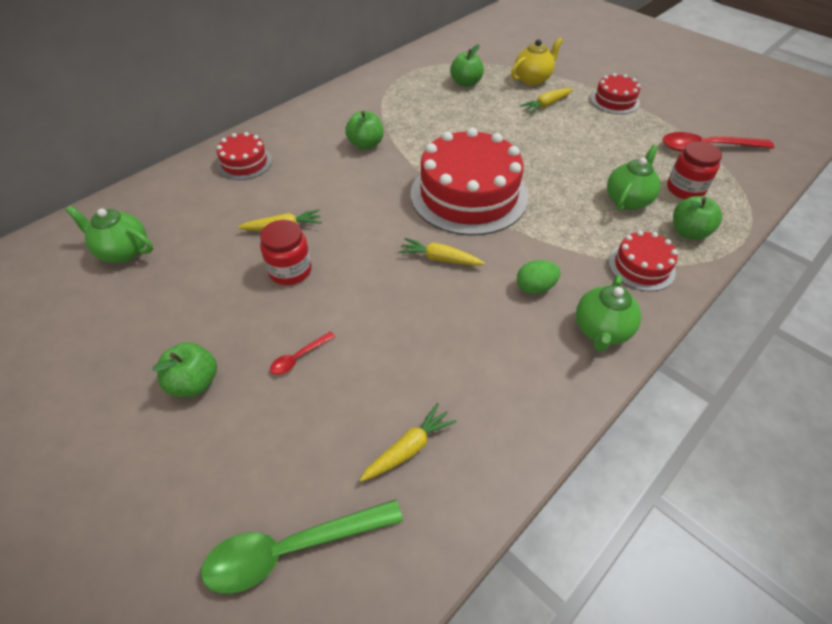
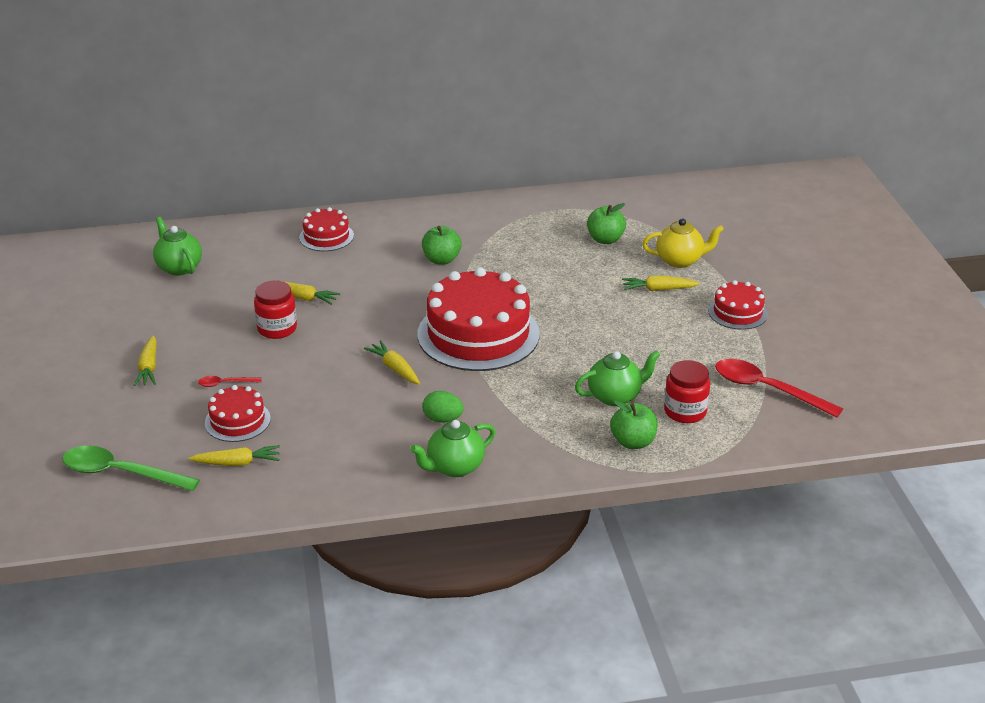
camera: 35 degrees right, 15 degrees down
(194, 383) = (148, 367): green apple -> yellow carrot
(641, 266) = (551, 445): red cake -> red cake (237, 421)

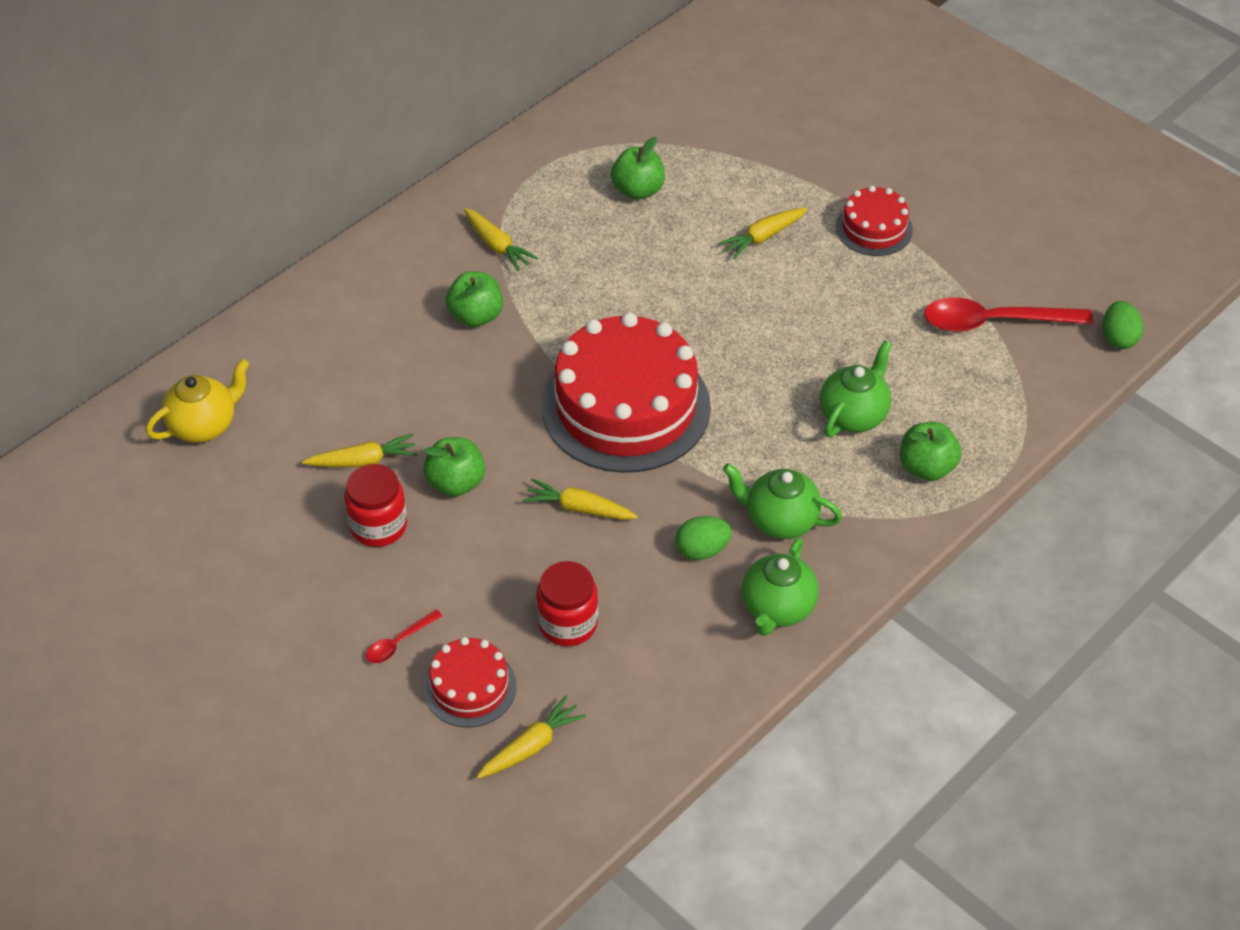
camera: 35 degrees left, 15 degrees up
(121, 473) = (407, 844): green spoon -> none
(148, 367) = (275, 673): yellow carrot -> yellow carrot (497, 245)
(179, 267) = (149, 497): green teapot -> green teapot (780, 520)
(326, 236) = (295, 350): red cake -> none
(341, 328) = (456, 483): none -> green apple
(680, 260) = (748, 182): yellow teapot -> yellow teapot (204, 425)
(685, 411) = (941, 397): red jar -> red jar (568, 623)
(849, 433) = (1118, 338): none -> green egg

